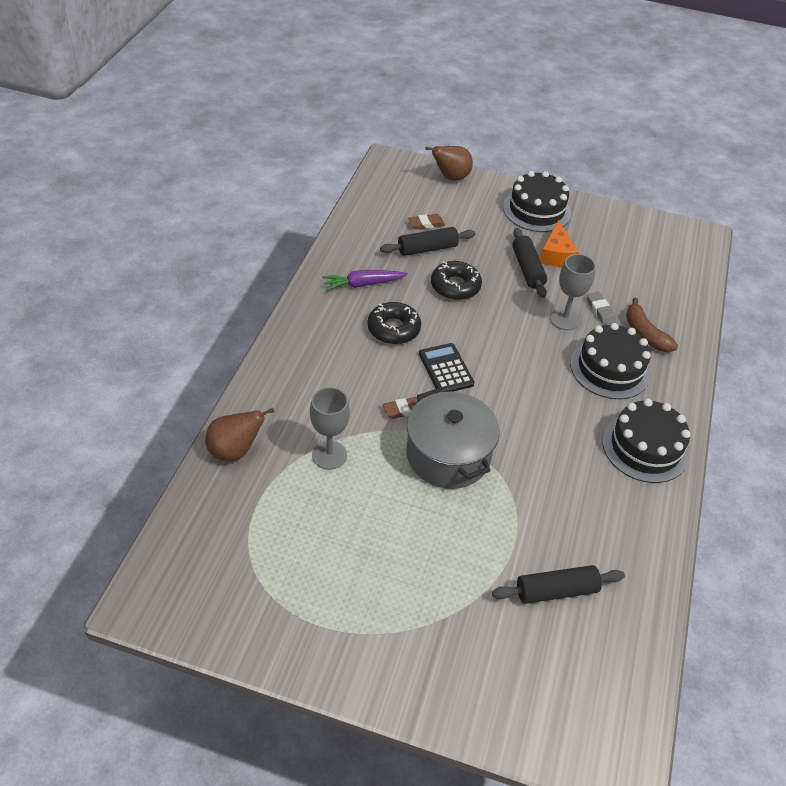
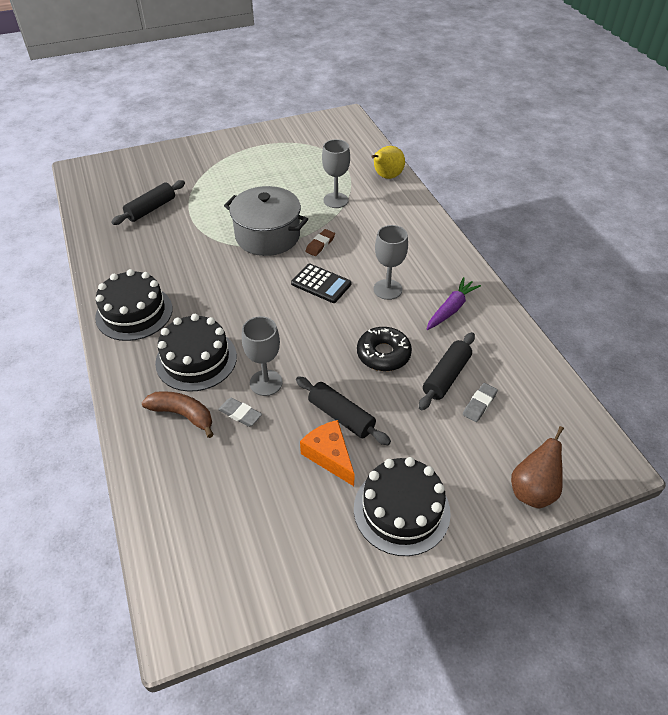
camera: 145 degrees right, 0 degrees up
(235, 451) = (386, 177): brown pear -> yellow pear
(393, 329) = (387, 289): black donut -> grey goblet
(426, 224) = (479, 404): brown eraser -> grey eraser

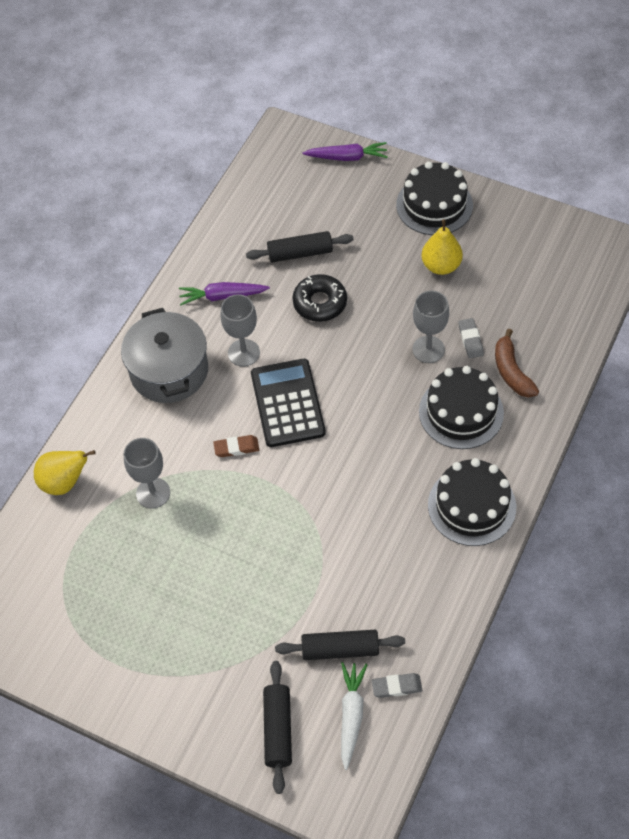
camera: 130 degrees left, 10 degrees up
(118, 193) = (351, 715): none -> white carrot
(267, 236) = (268, 501): grey pot -> grey pot (169, 370)
(321, 284) = (287, 403): black calculator -> black calculator, size x1.51
(329, 456) = (441, 266): orange cheese -> yellow pear
(341, 416) = (404, 284): black rolling pin -> black rolling pin (278, 729)
(479, 404) = (305, 220): grey eraser -> grey eraser (396, 686)
(532, 490) = (347, 157): brown pear -> purple carrot

